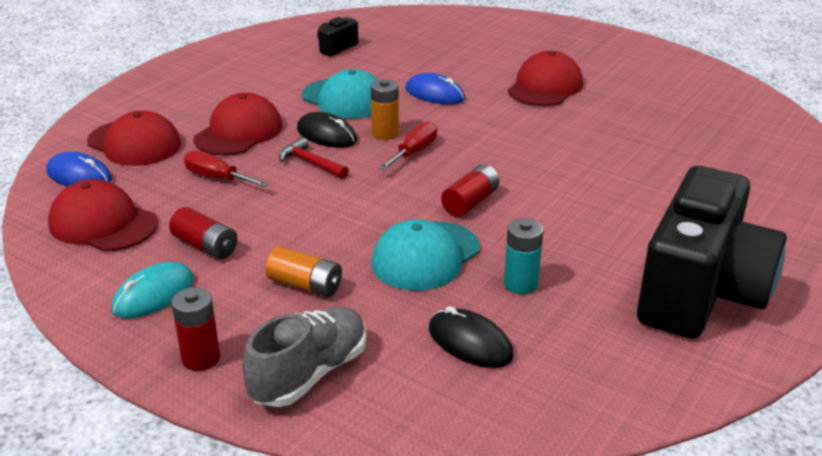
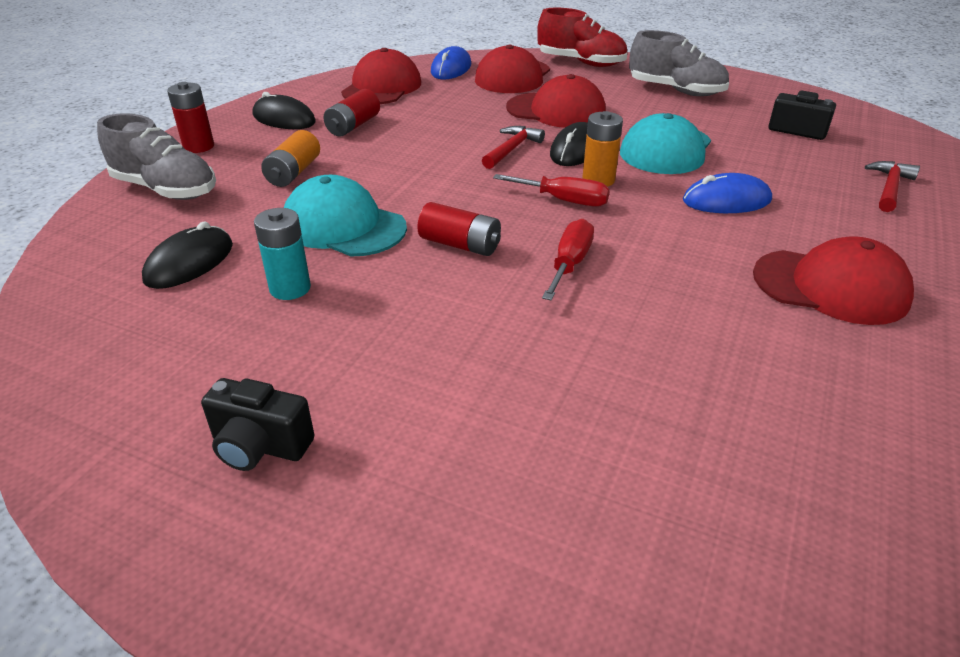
camera: 80 degrees right, 5 degrees up
(126, 104) = (581, 63): none -> red shoe
(153, 294) = (284, 119): turquoise mouse -> black mouse
(217, 178) = (466, 114): red screwdriver -> red screwdriver (569, 264)
(230, 74) = (676, 90): none -> grey shoe
(434, 94) = (726, 201): blue mouse -> blue mouse turned 60 degrees clockwise
(435, 42) = (889, 188): none -> red hammer
(701, 293) = (260, 446): black camera -> black camera, size x0.40

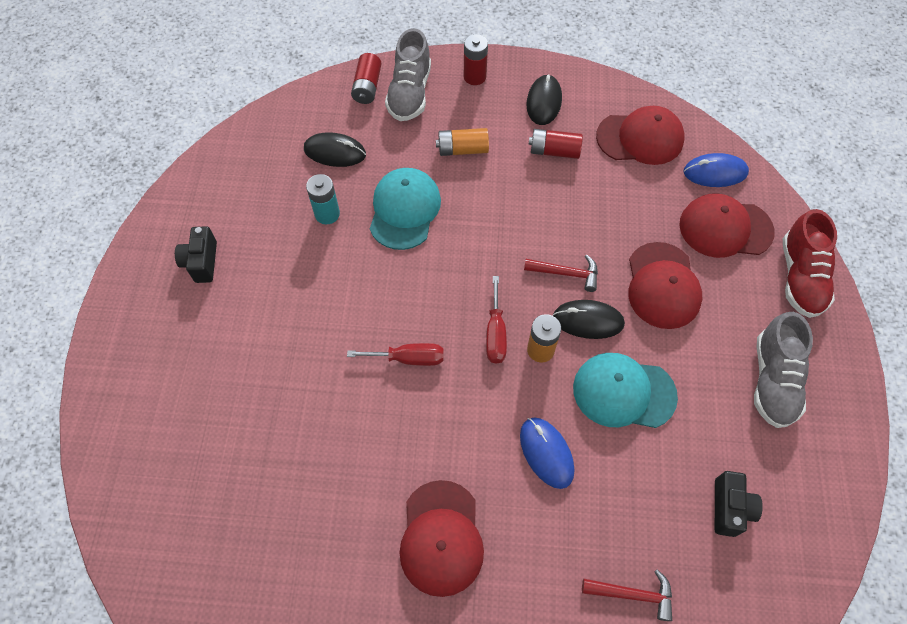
camera: 70 degrees right, 25 degrees up
(460, 245) = (407, 285): red battery -> red battery (367, 87)

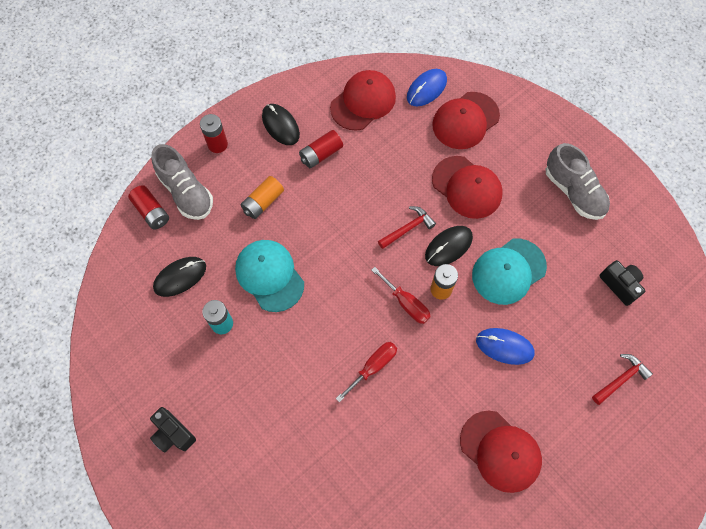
camera: 45 degrees left, 5 degrees up
(800, 277) = (531, 116): red shoe -> none

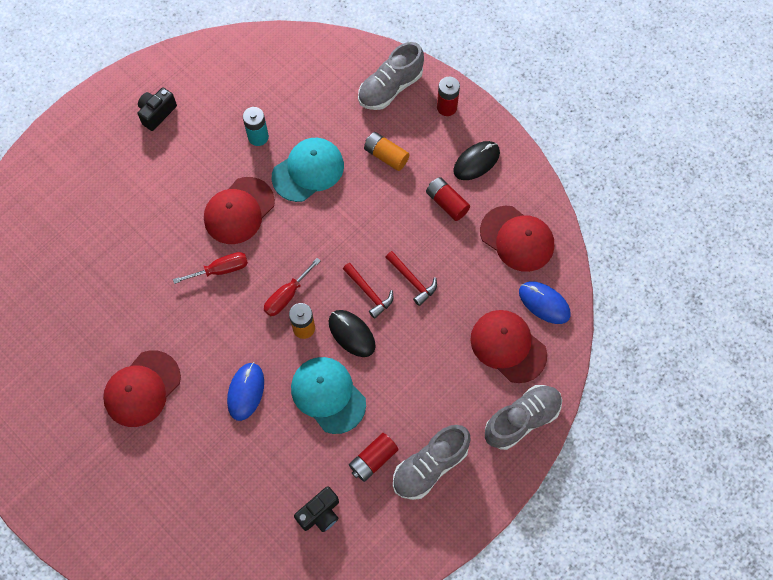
camera: 85 degrees right, 0 degrees up
(151, 212) = (366, 62): red battery -> red battery (373, 459)
(180, 277) = (302, 96): black mouse -> none
(373, 367) = (221, 270): red screwdriver -> red screwdriver turned 60 degrees counterclockwise
(467, 187) = (423, 350): red cap -> red cap (239, 211)
(531, 118) = (522, 420): none -> grey shoe
(620, 379) = (215, 509): red hammer -> red hammer (412, 280)

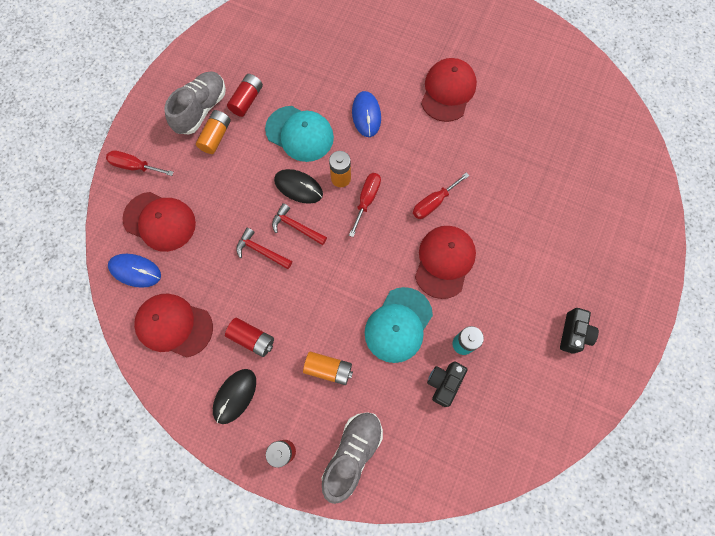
camera: 160 degrees right, 5 degrees up
(320, 513) = (274, 53): black camera -> black camera (444, 383)
(422, 425) = (216, 136): none -> orange battery
(522, 420) = (135, 166): grey shoe -> red screwdriver

